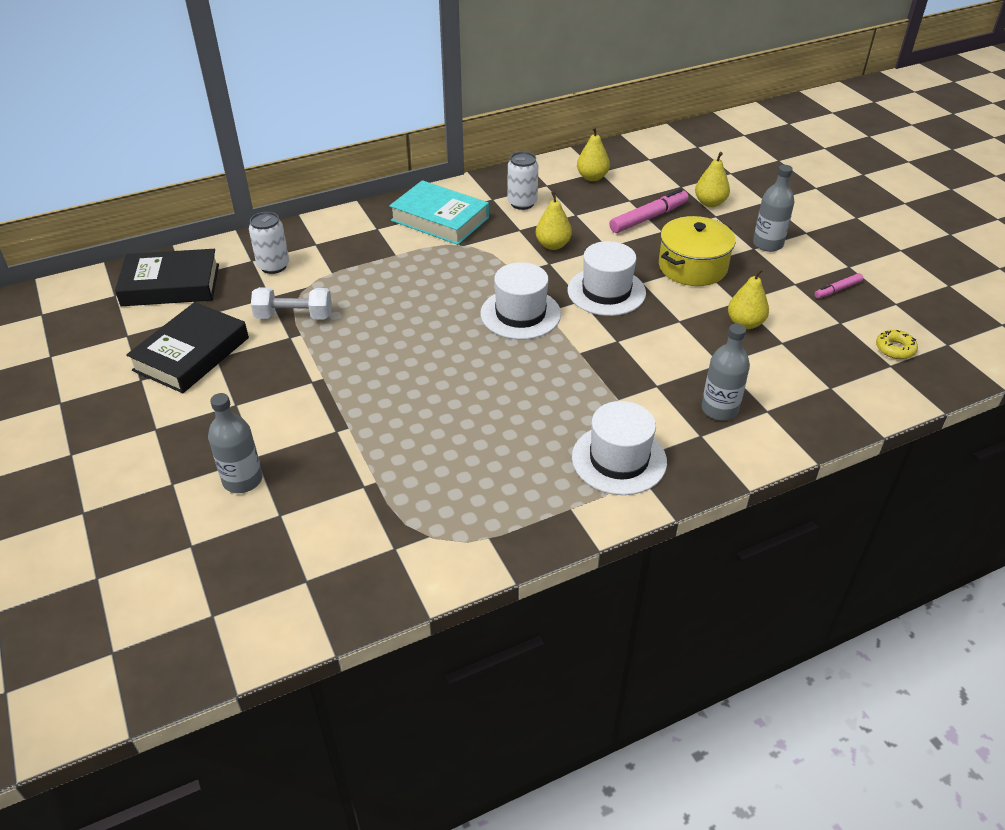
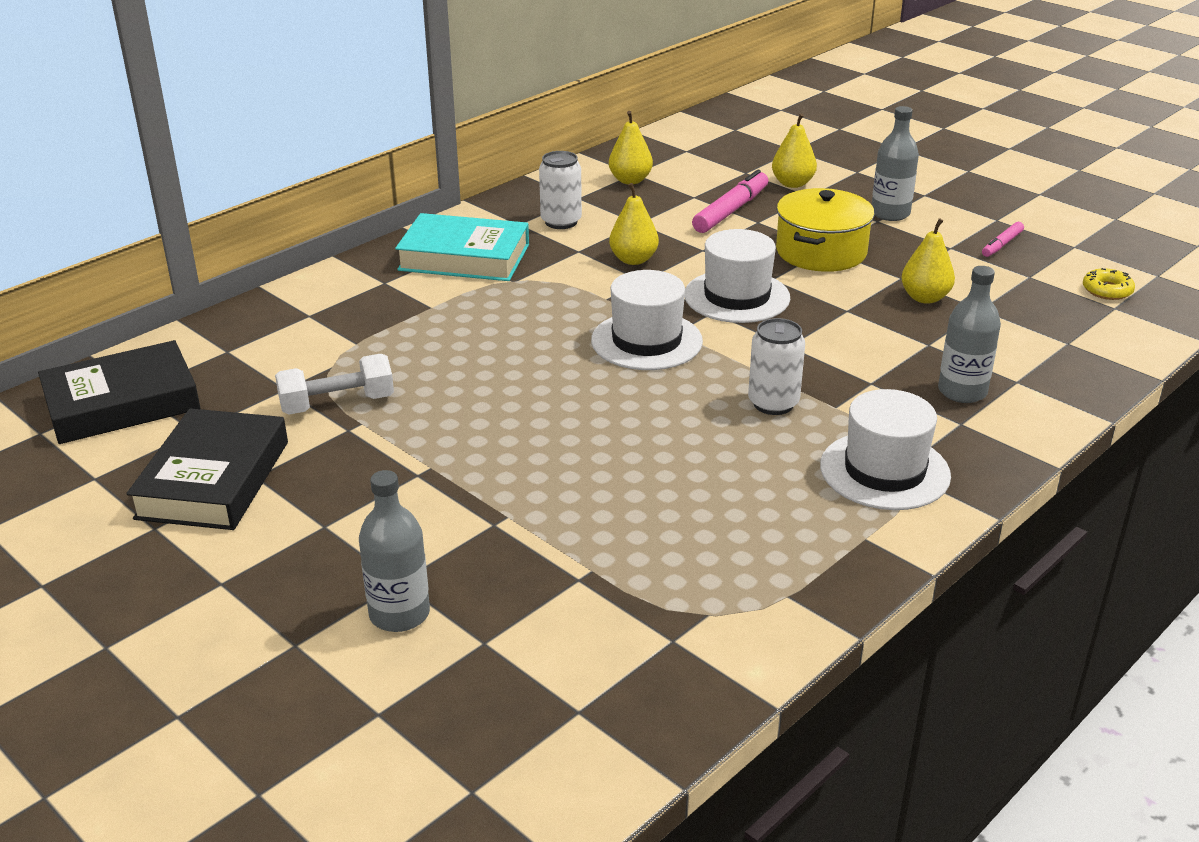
camera: 20 degrees left, 10 degrees down
(273, 266) = (265, 351): white can -> white can (773, 403)

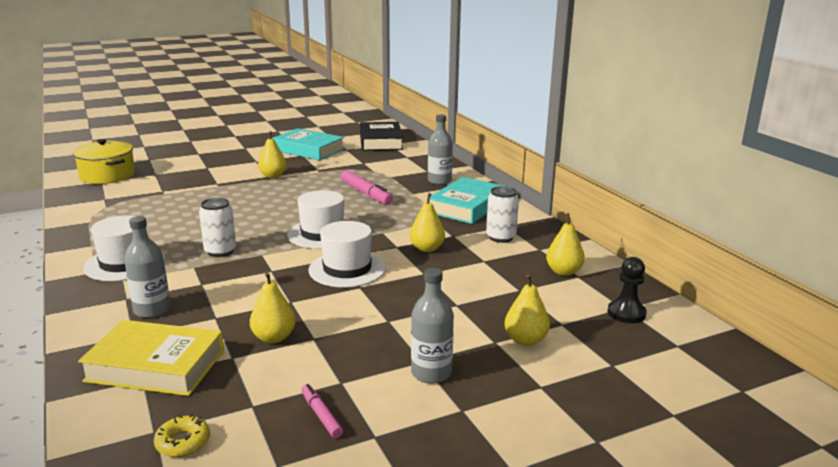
camera: 110 degrees right, 10 degrees down
(213, 480) = (308, 150): black book -> turquoise book
(337, 404) = (339, 169): white dumbbell -> none
(399, 614) = (190, 166): grey bottle -> grey bottle (439, 181)
(416, 468) = (273, 176): none -> yellow pear
(696, 149) = (626, 313): none -> black pawn
(731, 211) = (483, 298): pink marker -> pink marker (366, 193)
(821, 252) = (384, 316): yellow pot -> yellow pot (107, 175)
(1044, 344) = (155, 366): none -> yellow book

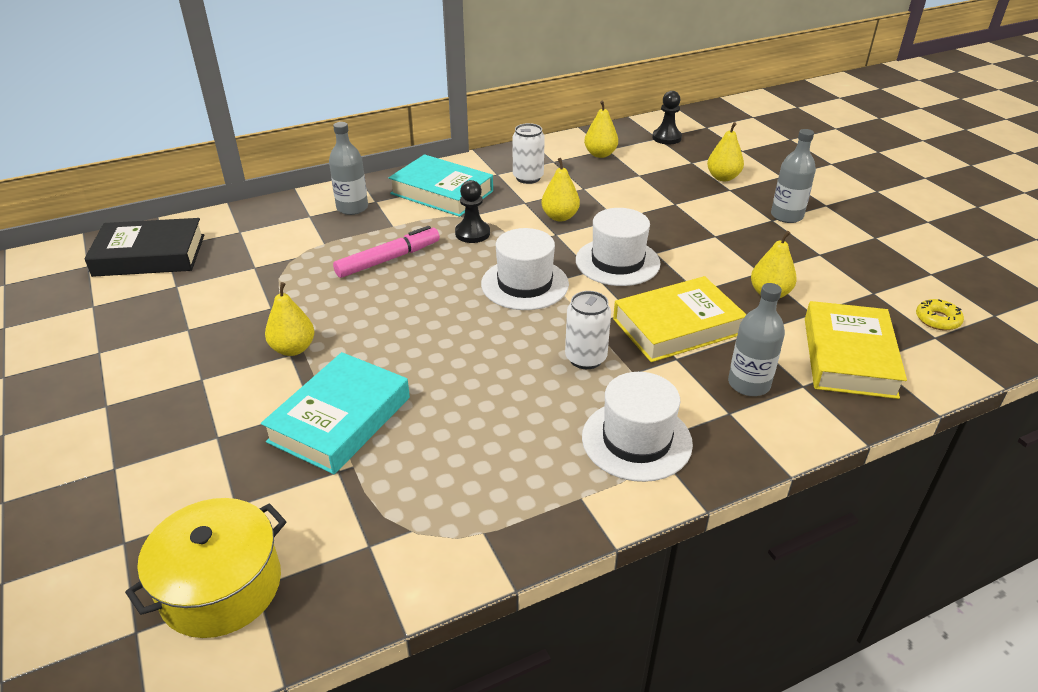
camera: 90 degrees left, 15 degrees up
(242, 287) = (677, 326): none -> yellow book
(308, 150) = (160, 325): turquoise book -> turquoise book (340, 419)
(321, 415) = (866, 260): pink marker -> none
(400, 217) = (472, 233): none -> black pawn

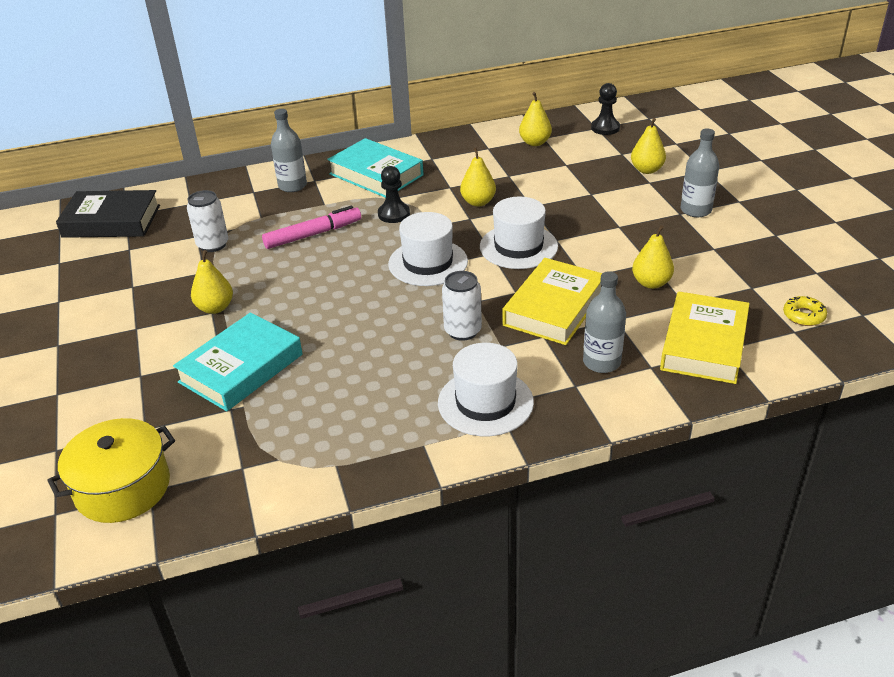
camera: 10 degrees right, 0 degrees up
(528, 178) = (459, 163): white can -> white can (213, 245)
(677, 326) = (554, 308): yellow book -> yellow book turned 45 degrees counterclockwise

